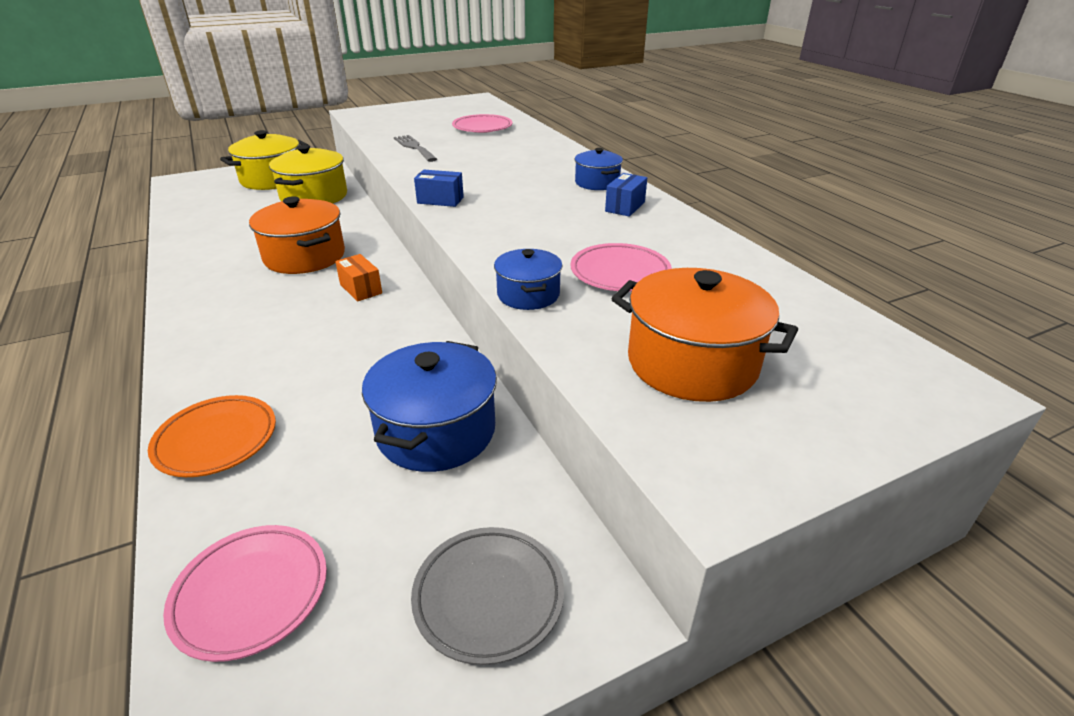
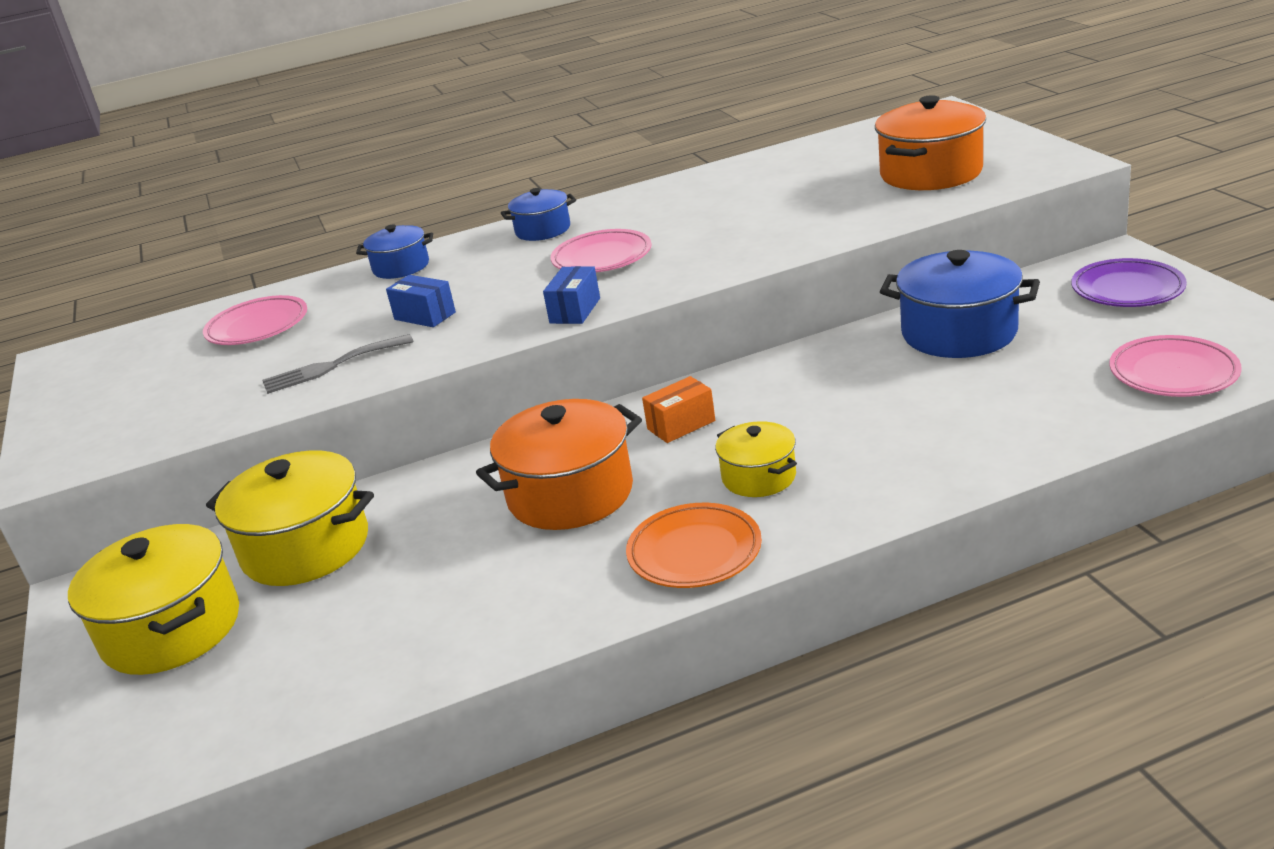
camera: 80 degrees left, 5 degrees down
(216, 440) = (1006, 442): orange plate -> orange plate (694, 552)
(268, 319) = (759, 477): none -> yellow pot
(488, 596) = (1127, 289): grey plate -> purple plate
(528, 295) = (830, 235): blue pot -> blue pot (401, 267)
(620, 273) = (783, 204): pink plate -> pink plate (602, 258)
(625, 207) = (622, 212): blue box -> blue box (425, 316)

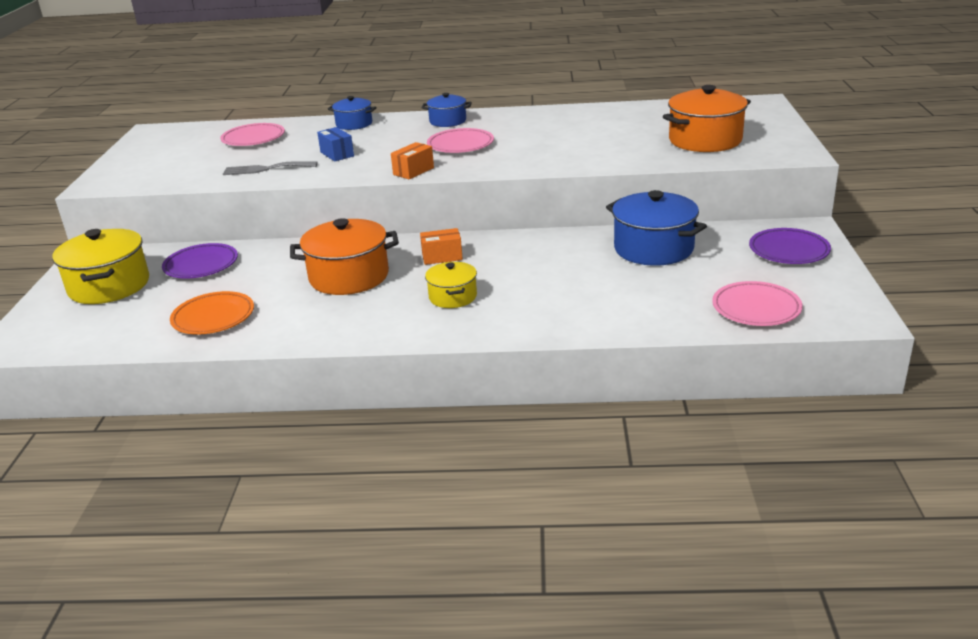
camera: 20 degrees right, 0 degrees up
(306, 547) = (201, 265): yellow pot -> purple plate
(575, 310) = (413, 171): blue box -> orange box
(694, 552) = (379, 325): orange plate -> orange plate (213, 317)

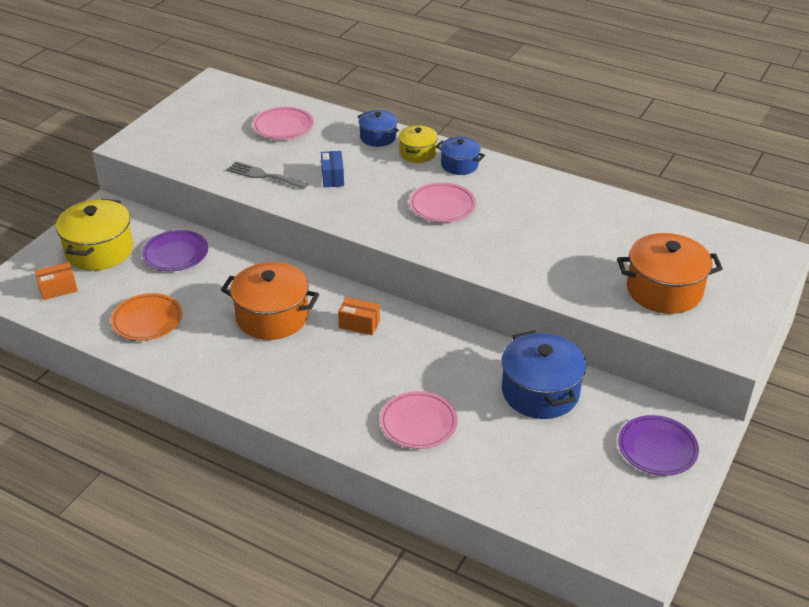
camera: 25 degrees right, 10 degrees up
(413, 171) = (375, 228): orange box -> orange box (58, 289)
(453, 297) = (332, 377): yellow pot -> yellow pot (417, 153)
(756, 308) = (561, 505): pink plate -> pink plate (418, 423)

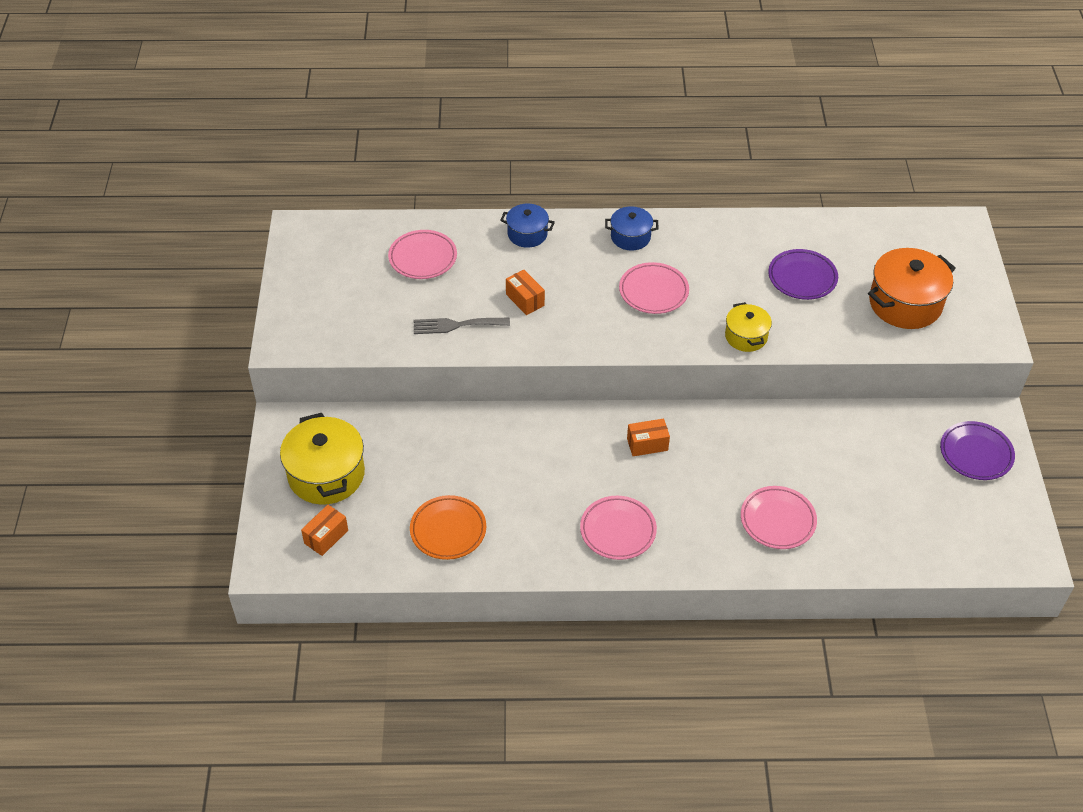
camera: 30 degrees left, 10 degrees up
(175, 254) = (408, 445): purple plate -> purple plate (802, 277)
(272, 317) = (562, 472): orange pot -> none
(276, 374) = (618, 530): none -> pink plate
(332, 177) = (525, 300): blue box -> orange box
(417, 153) = (581, 238): yellow pot -> yellow pot (746, 336)
(540, 392) = (850, 442): blue pot -> none

